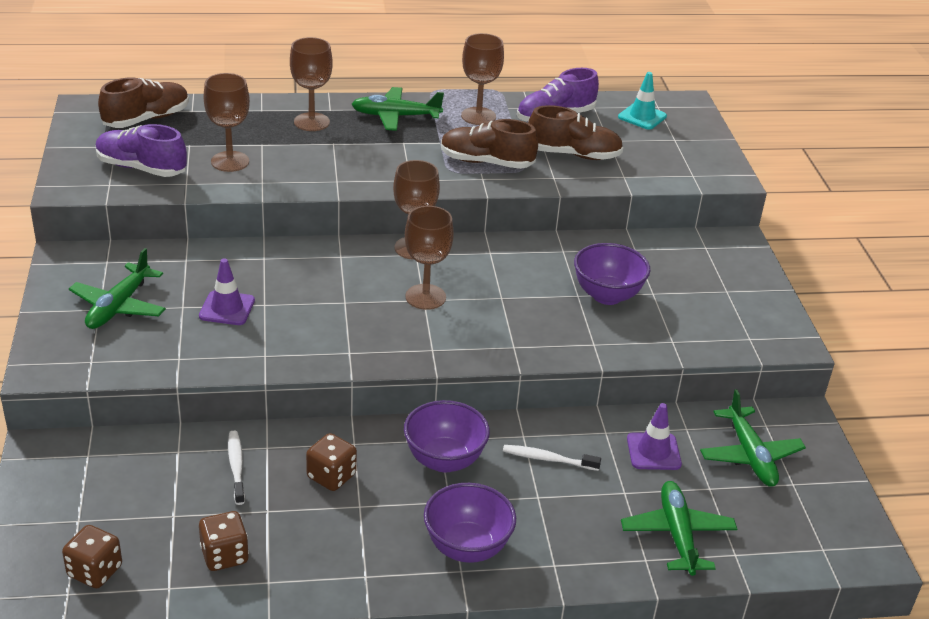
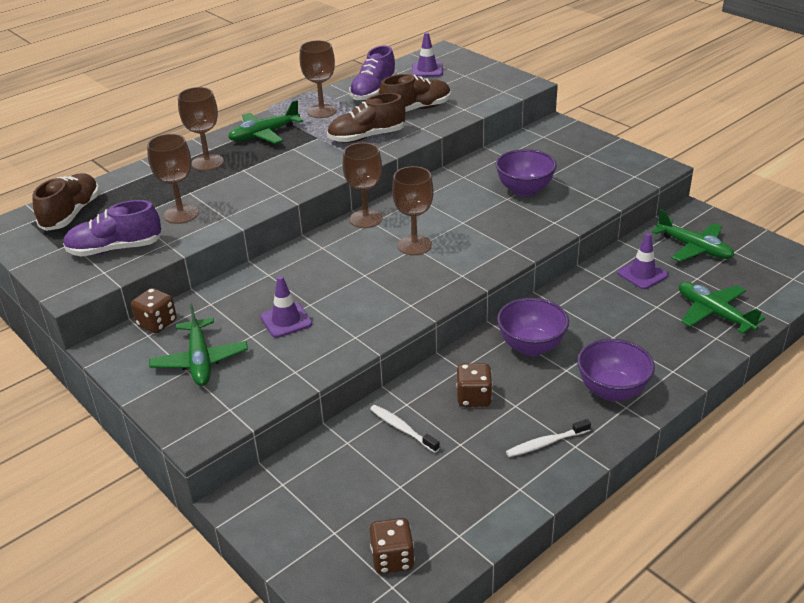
camera: 30 degrees left, 0 degrees up
(224, 555) = (469, 490): brown dice -> brown dice (157, 323)
(548, 459) = (590, 311): white toothbrush -> white toothbrush (546, 443)
(642, 117) = (427, 70): turquoise traffic cone -> purple traffic cone

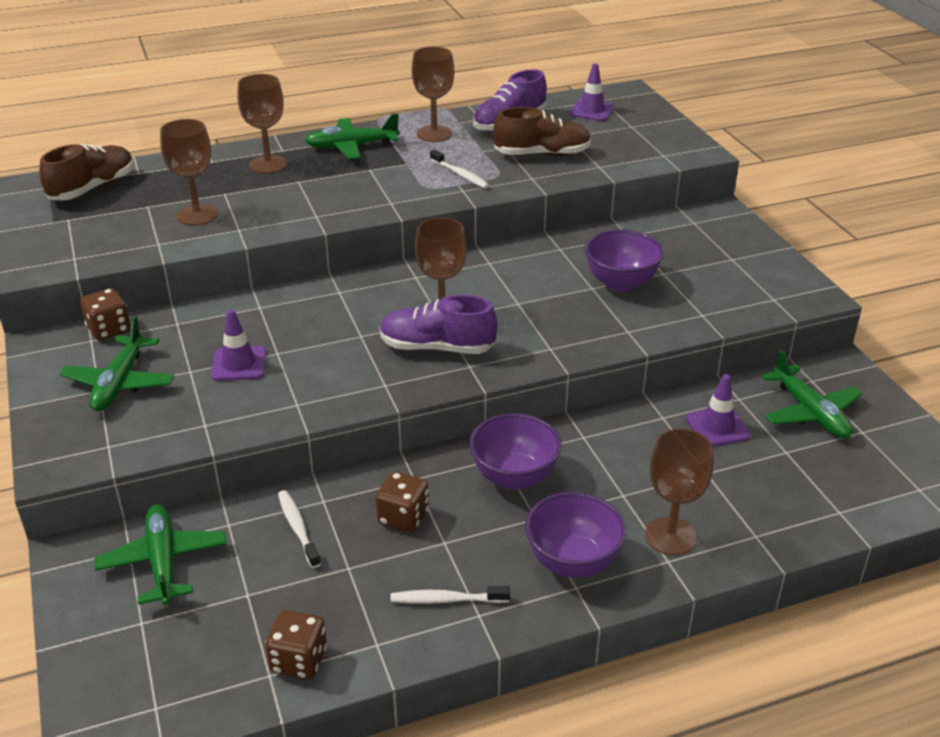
camera: 20 degrees right, 0 degrees up
(115, 249) = (104, 236): purple shoe -> purple shoe (437, 348)
(366, 219) = (411, 271): brown goblet -> brown goblet (670, 536)
(367, 137) = (460, 175): brown shoe -> white toothbrush
(392, 558) = (179, 675): brown dice -> brown dice (299, 660)
(713, 313) = (775, 504): green plane -> green plane (163, 561)

